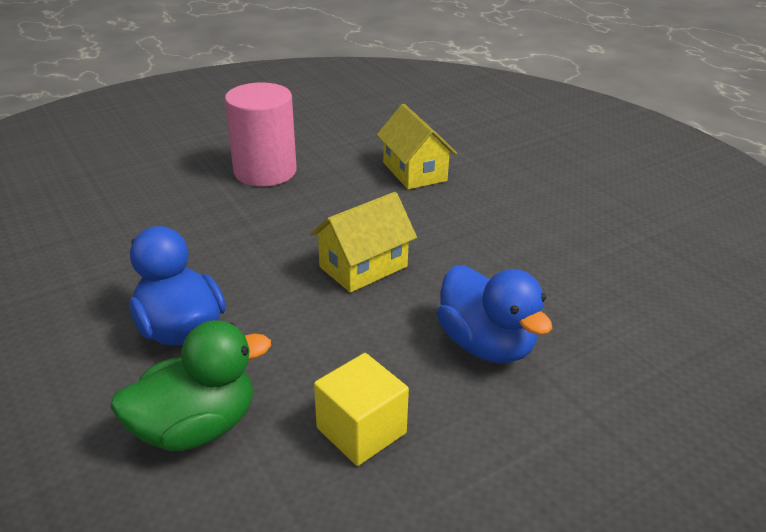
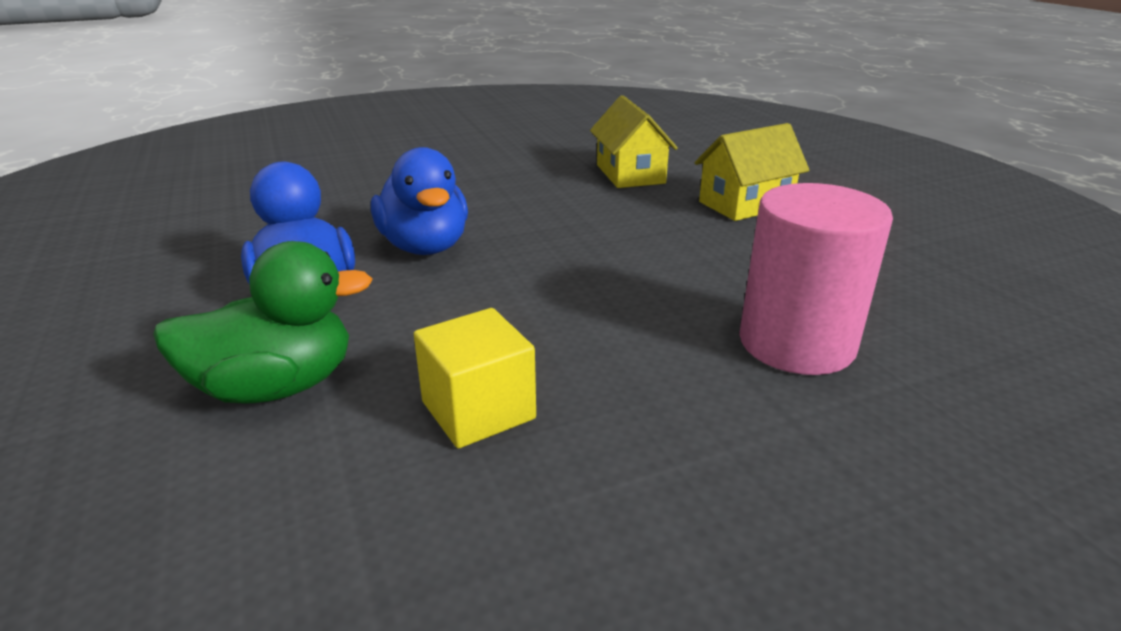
camera: 10 degrees right, 5 degrees down
(265, 171) = (463, 166): pink cylinder -> pink cylinder (796, 343)
(363, 266) = (541, 251): yellow house -> yellow house (745, 204)
(486, 344) = (670, 335): blue duck -> blue duck (425, 247)

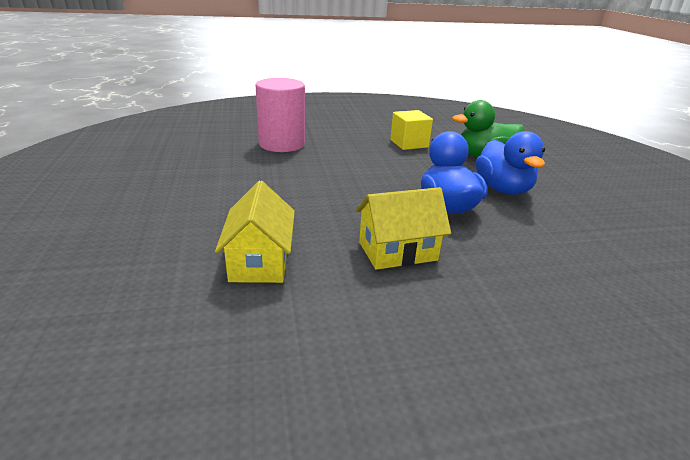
camera: 170 degrees left, 0 degrees up
(745, 204) = (203, 210): yellow house -> yellow house (397, 251)

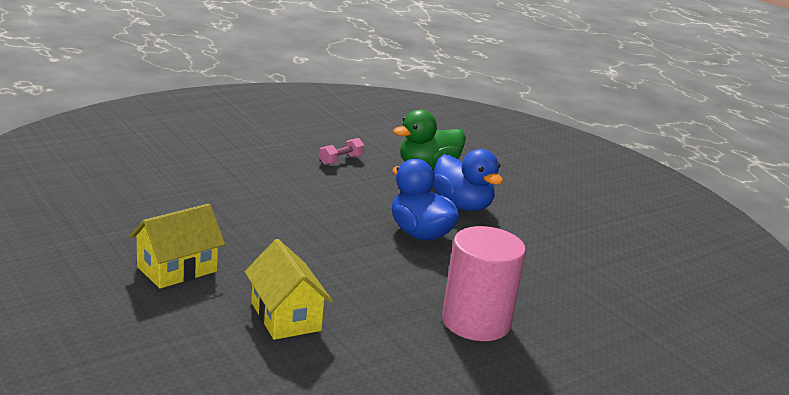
camera: 25 degrees left, 5 degrees down
(282, 144) = (197, 181): pink cylinder -> pink cylinder (476, 322)
(397, 251) = (400, 285): yellow house -> yellow house (177, 269)
(409, 143) = (341, 160): yellow cube -> pink dumbbell

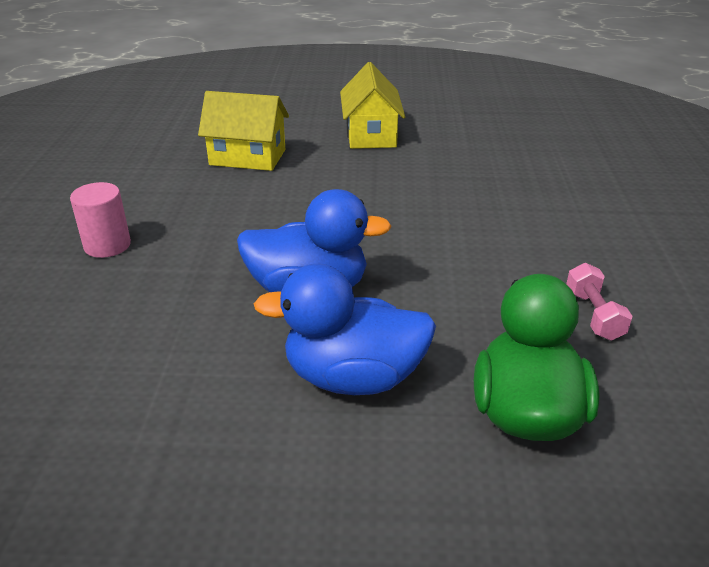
camera: 130 degrees right, 10 degrees up
(476, 322) = (107, 245): pink cylinder -> pink cylinder, size x0.54

